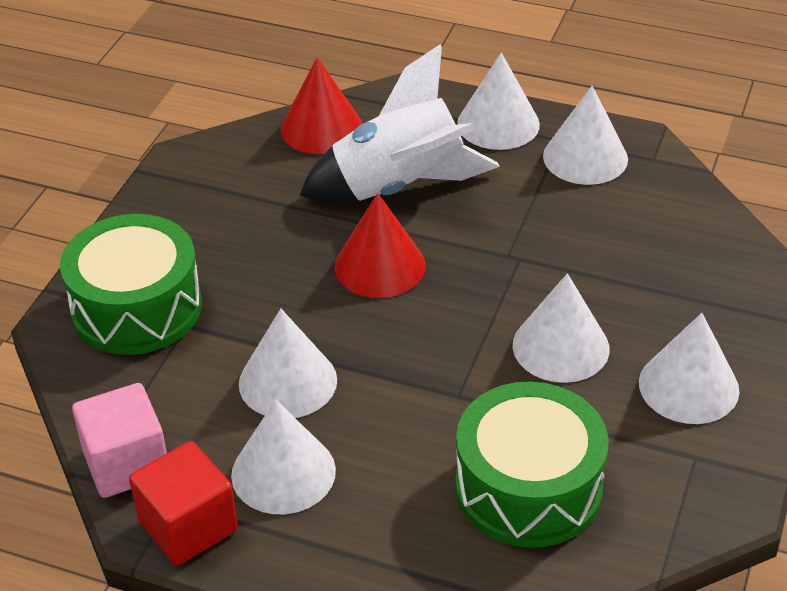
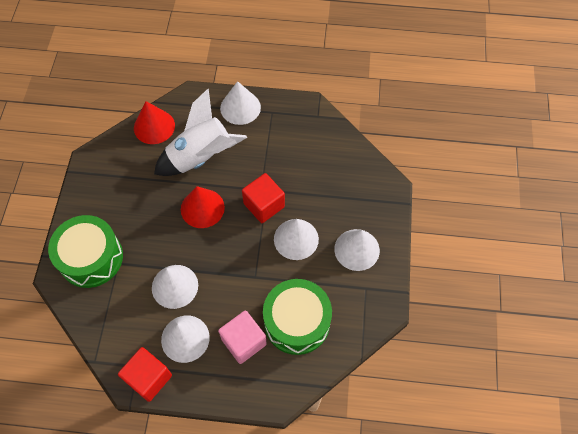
camera: 15 degrees left, 20 degrees up
(126, 463) = (111, 350): pink cube -> pink cube (244, 341)
(507, 281) = (264, 205): none -> red cube
(585, 157) = (286, 121): white cone -> none

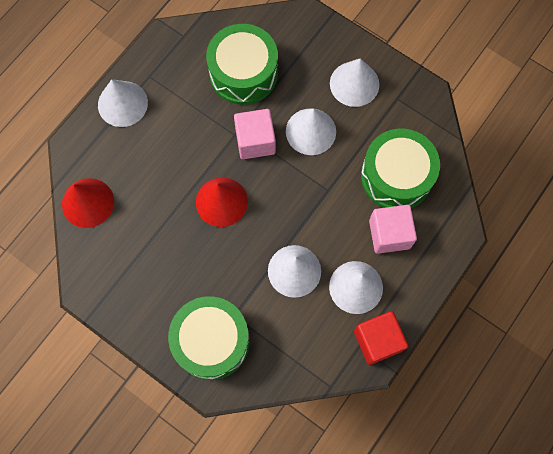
camera: 60 degrees left, 10 degrees up
(201, 157) = (159, 173): white rocket -> none
(264, 205) = (255, 141): red cube -> pink cube
(314, 169) = (243, 73): none -> green drum

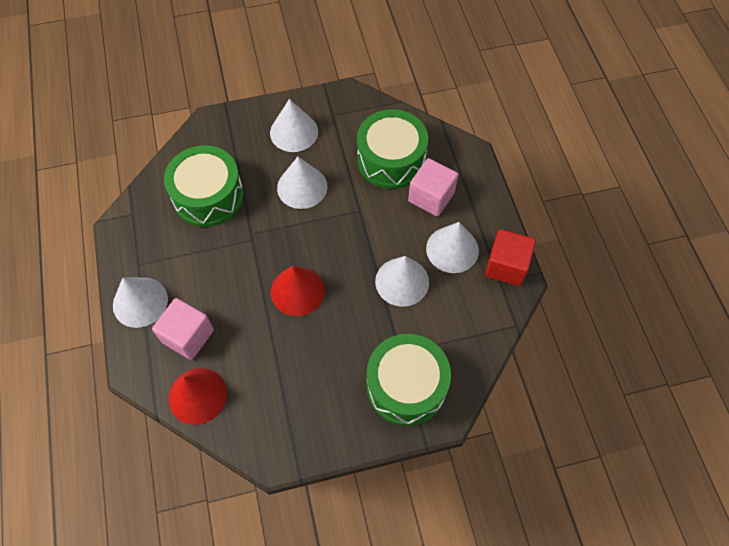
camera: 50 degrees left, 10 degrees down
(255, 141) = (272, 230): pink cube -> pink cube (188, 336)

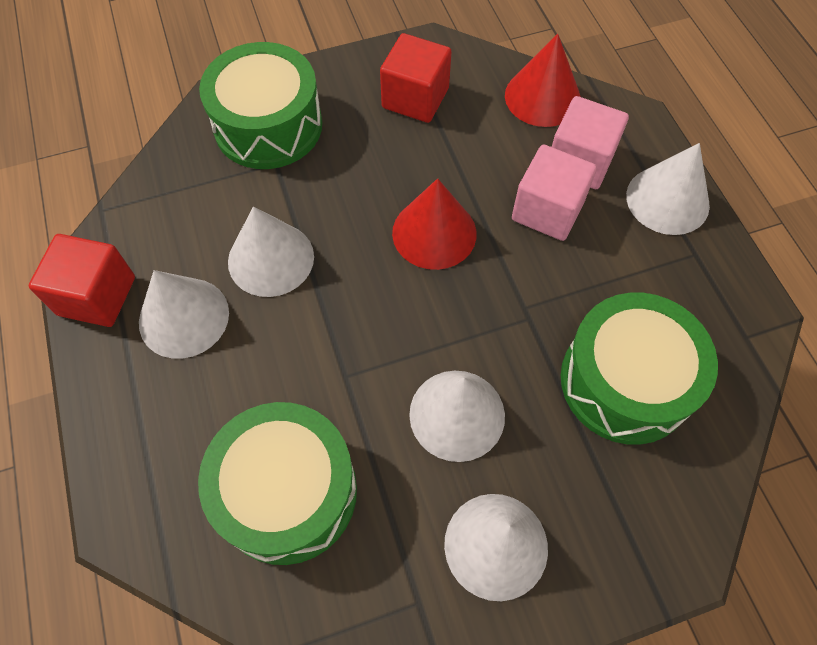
camera: 175 degrees right, 0 degrees up
(294, 403) = (415, 98): none -> red cube
(431, 197) = (212, 414): pink cube -> pink cube (547, 210)

